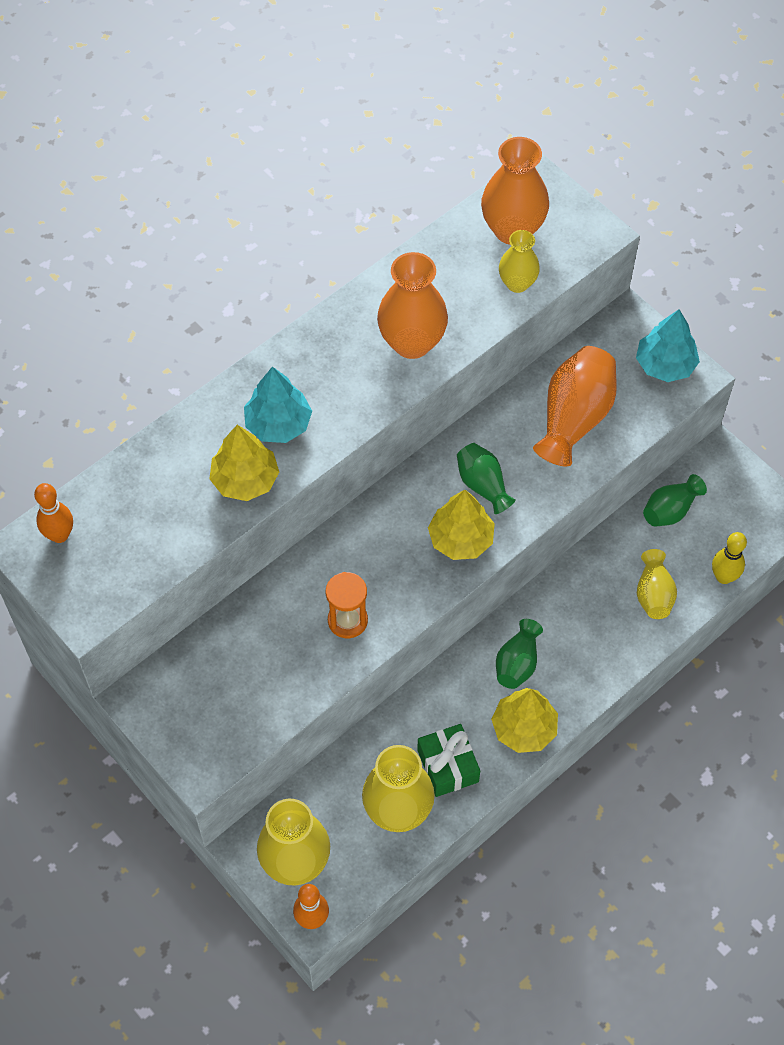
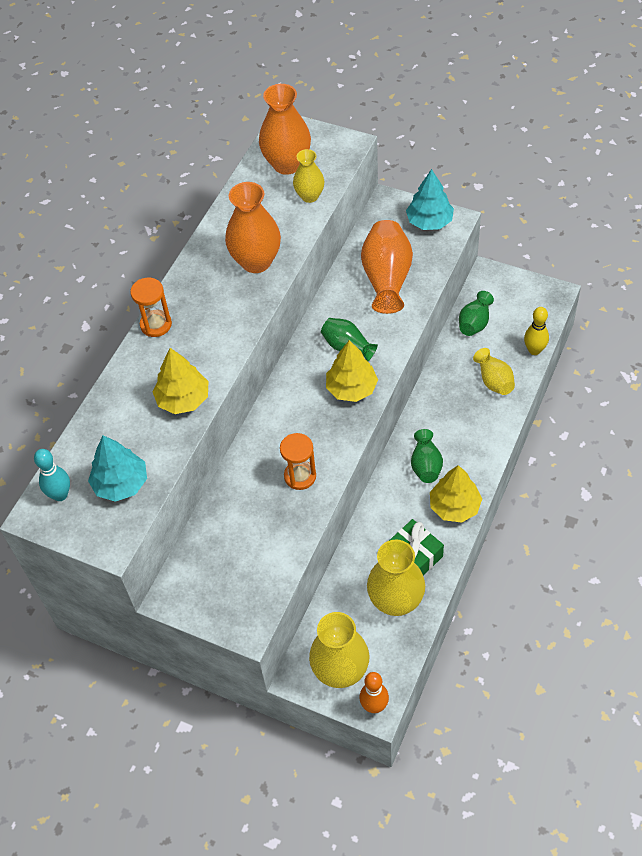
camera: 20 degrees left, 5 degrees down
(60, 535) = (60, 495): orange bowling pin -> turquoise bowling pin
(260, 374) = (156, 325): none -> orange hourglass
(278, 424) = (187, 352): turquoise tree -> turquoise tree (121, 483)

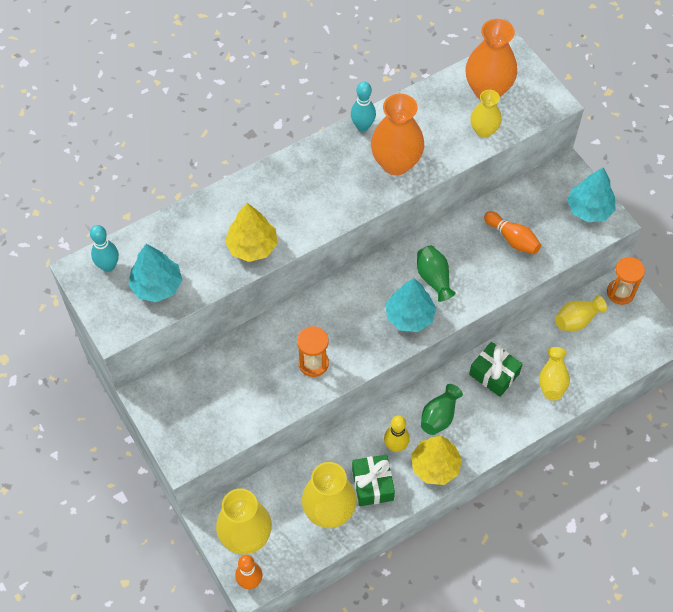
camera: 30 degrees right, 5 degrees up
(156, 325) = (278, 170): orange hourglass -> orange hourglass (620, 292)
(203, 249) = (362, 126): none -> turquoise bowling pin
(351, 388) = (409, 316): yellow tree -> turquoise tree
(387, 279) = (512, 239): orange vase -> orange bowling pin
(443, 404) = (494, 374): none -> green gift
(475, 323) = (576, 320): green vase -> yellow vase
(534, 350) = (608, 376): yellow bowling pin -> yellow bowling pin (395, 446)

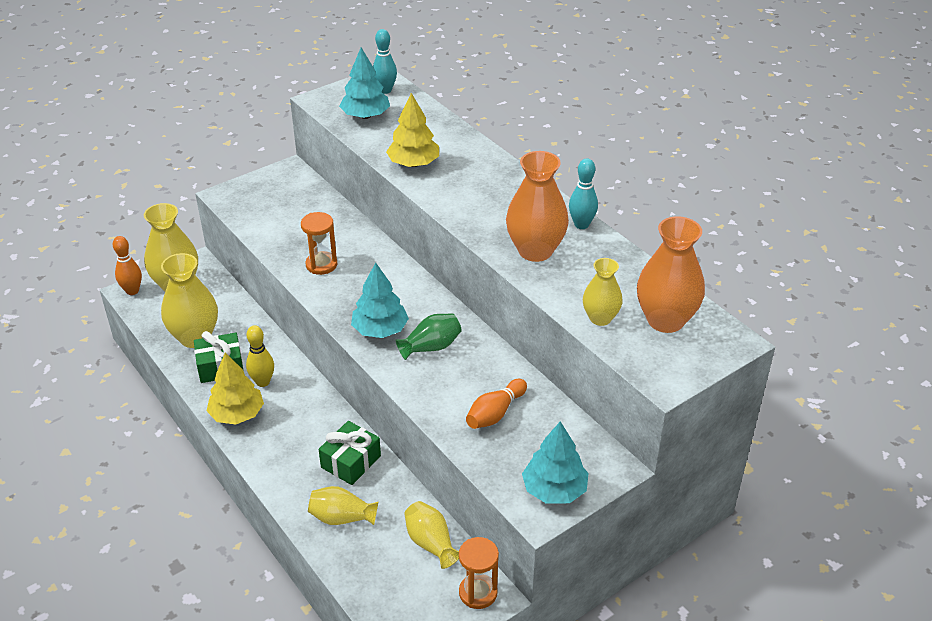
camera: 85 degrees right, 20 degrees down
(439, 416) = (297, 415): green vase -> none

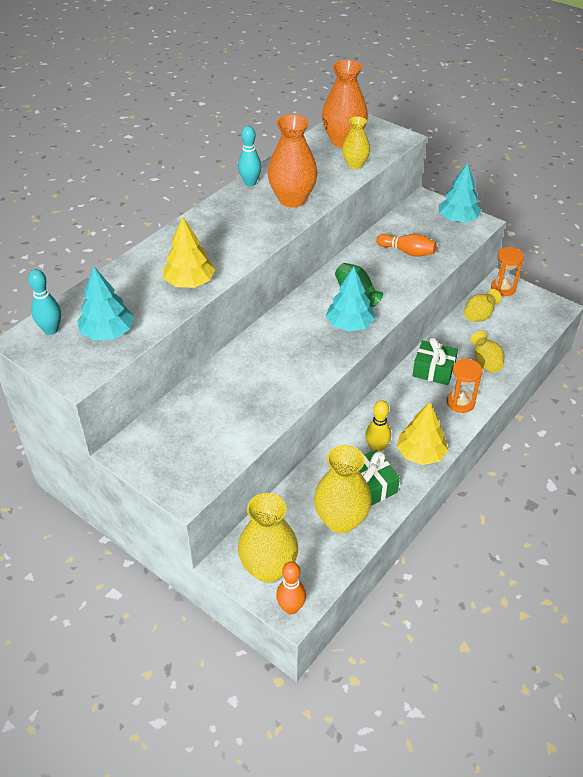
camera: 105 degrees left, 5 degrees up
(321, 265) = (279, 381): orange hourglass -> orange hourglass (460, 402)

